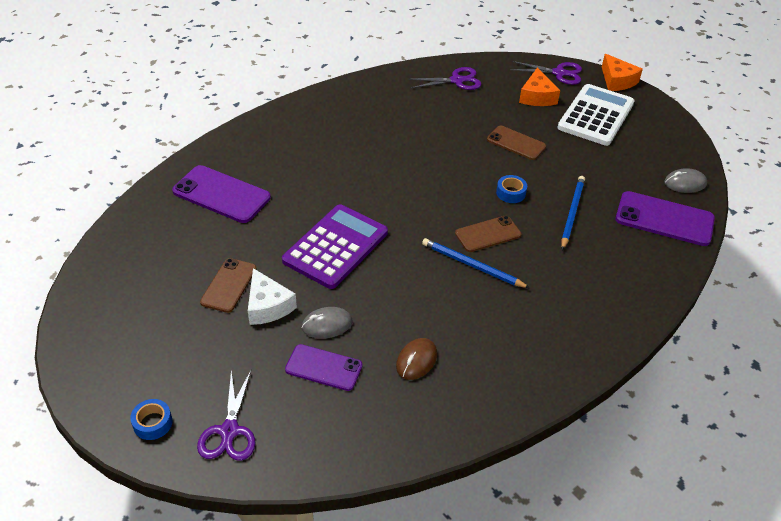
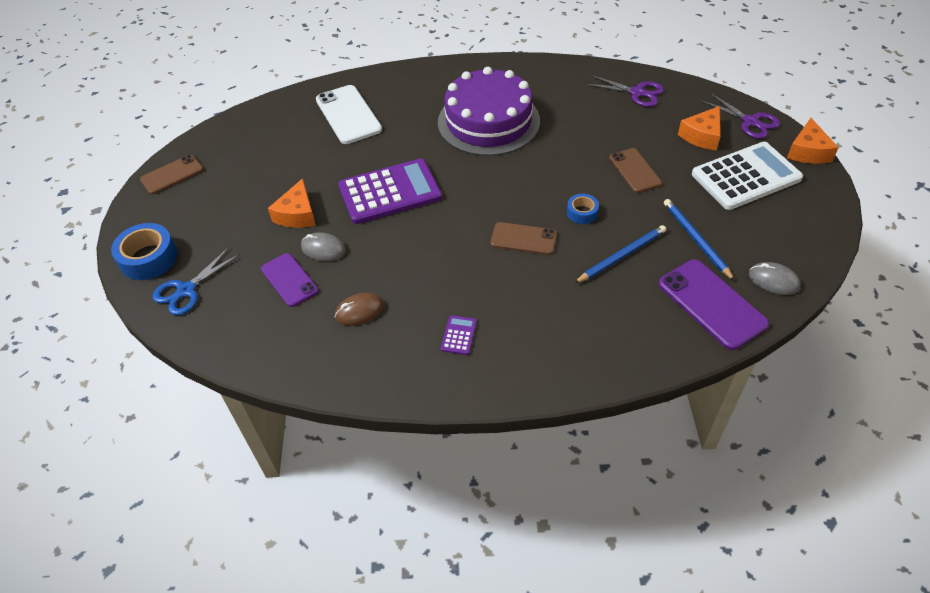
camera: 40 degrees right, 5 degrees up
(152, 423) = (148, 258): blue tape -> blue tape, size x1.78
(221, 194) = (348, 115): purple phone -> white phone
(229, 285) = (287, 186): brown phone -> brown phone (172, 175)
(229, 431) = (186, 290): purple scissors -> blue scissors
(268, 306) = (297, 214): white cheese -> orange cheese
(360, 150) = (488, 121): none -> purple cake
(472, 265) = (482, 258): blue pencil -> blue pencil (696, 240)
(517, 336) = (458, 335): none -> purple calculator

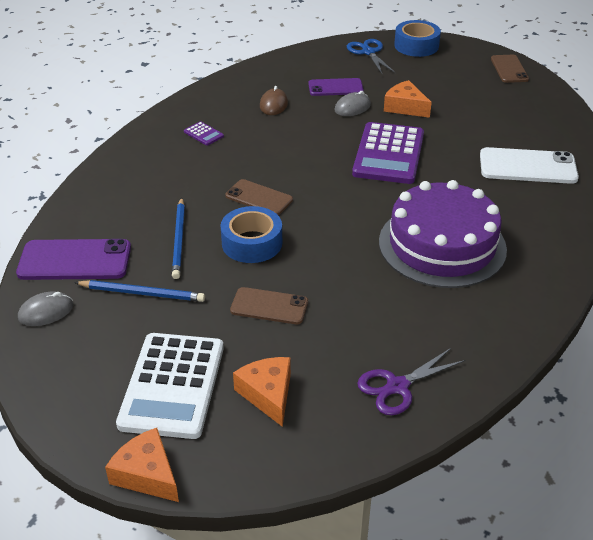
camera: 120 degrees right, 10 degrees down
(523, 239) = (259, 198): brown phone -> brown phone turned 75 degrees clockwise
(582, 213) = (252, 243): blue tape -> blue tape, size x1.78
(750, 122) = (248, 459): purple scissors -> none

